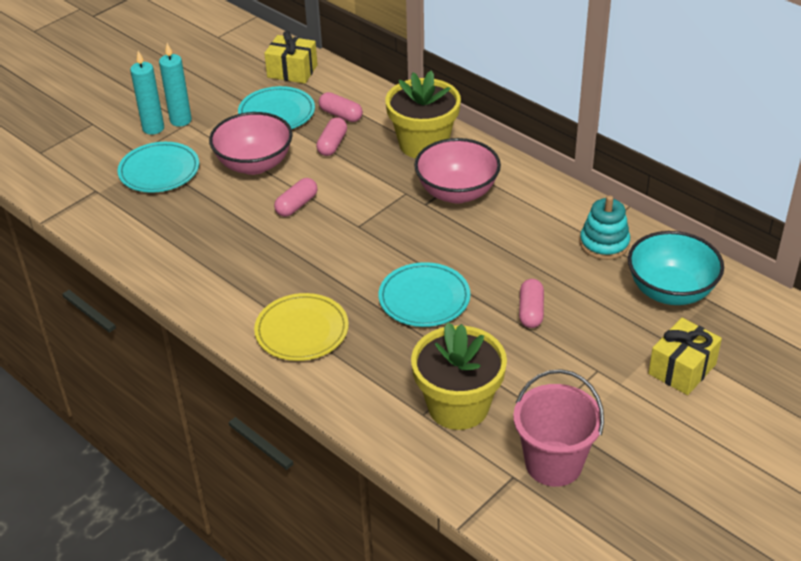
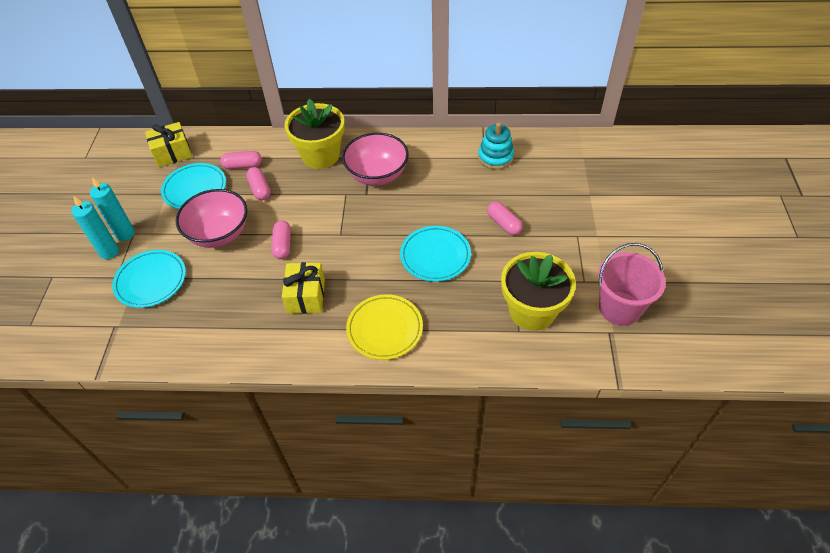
camera: 40 degrees left, 10 degrees up
(670, 291) = (560, 164): turquoise bowl -> none
(682, 369) = (616, 206): yellow gift -> yellow gift (306, 296)

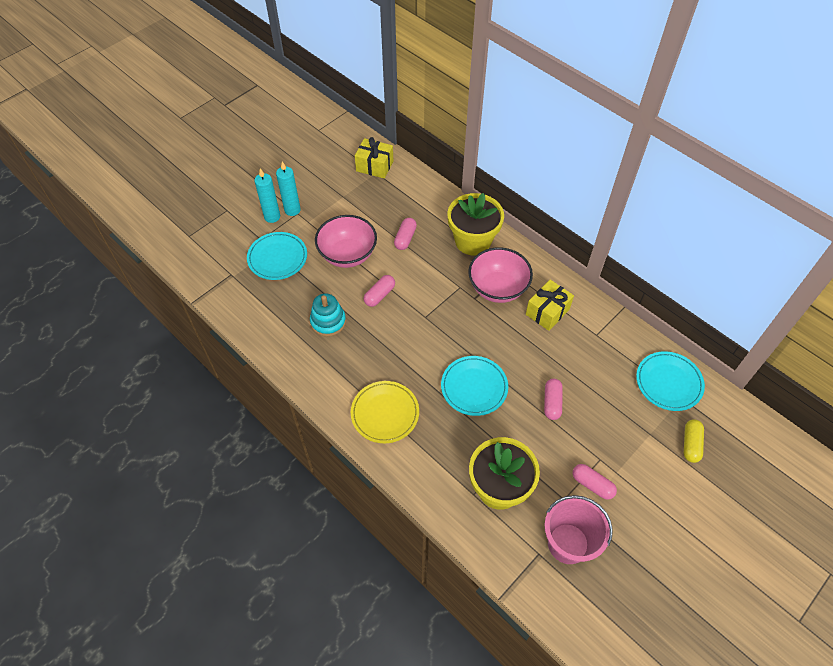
camera: 40 degrees right, 5 degrees up
(195, 189) = (363, 206): turquoise plate -> turquoise plate (668, 382)
(243, 166) = (411, 210): pink capsule -> pink capsule (592, 484)
(306, 296) = (358, 346): yellow gift -> yellow gift (547, 312)
(495, 157) = (606, 342): turquoise stacking toy -> turquoise stacking toy (328, 321)
(621, 182) = (691, 444): none -> yellow capsule

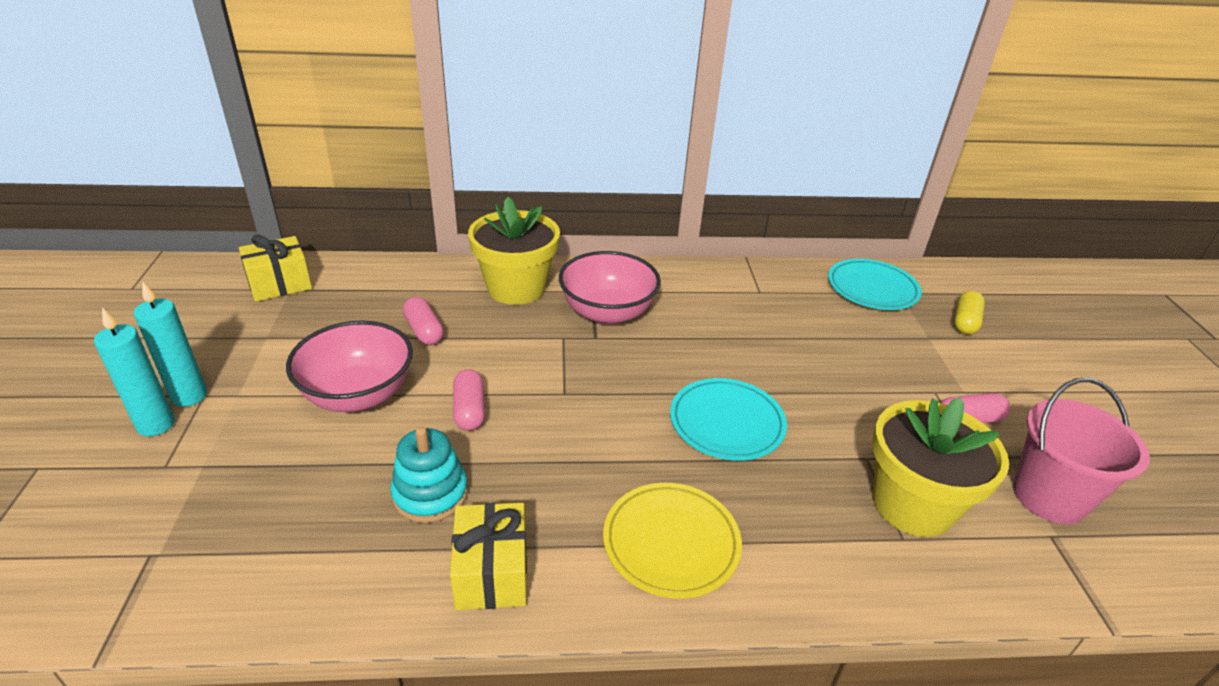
camera: 50 degrees left, 20 degrees down
(277, 258) = (231, 471): turquoise plate -> none
(547, 312) = (688, 302): yellow gift -> yellow gift (491, 572)
(552, 403) = (819, 376): pink capsule -> none
(691, 444) = (965, 322): yellow capsule -> yellow capsule turned 60 degrees clockwise

